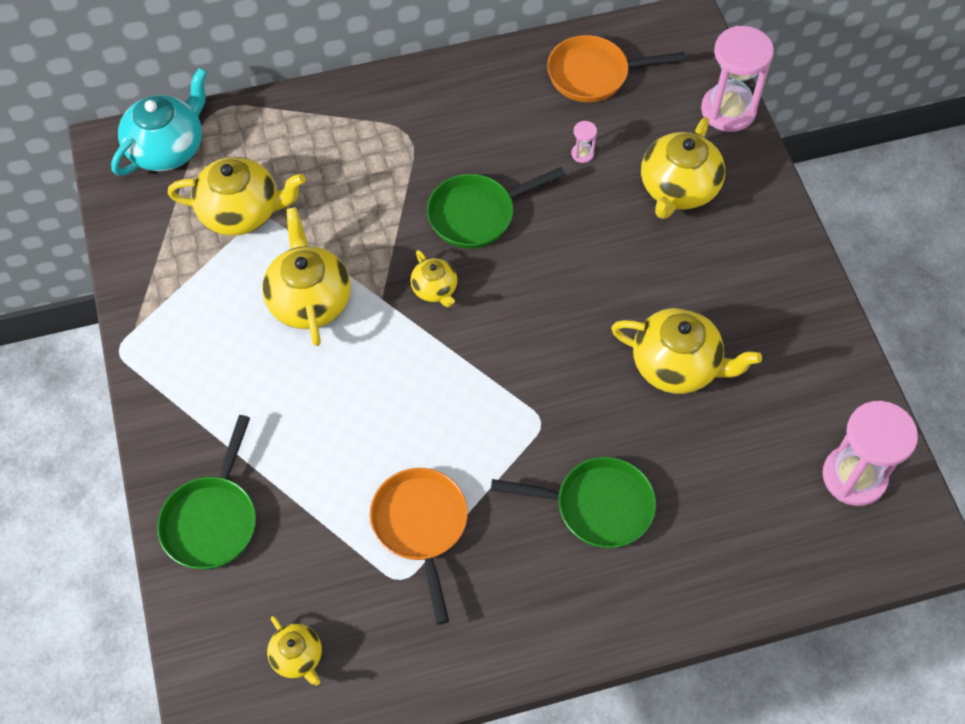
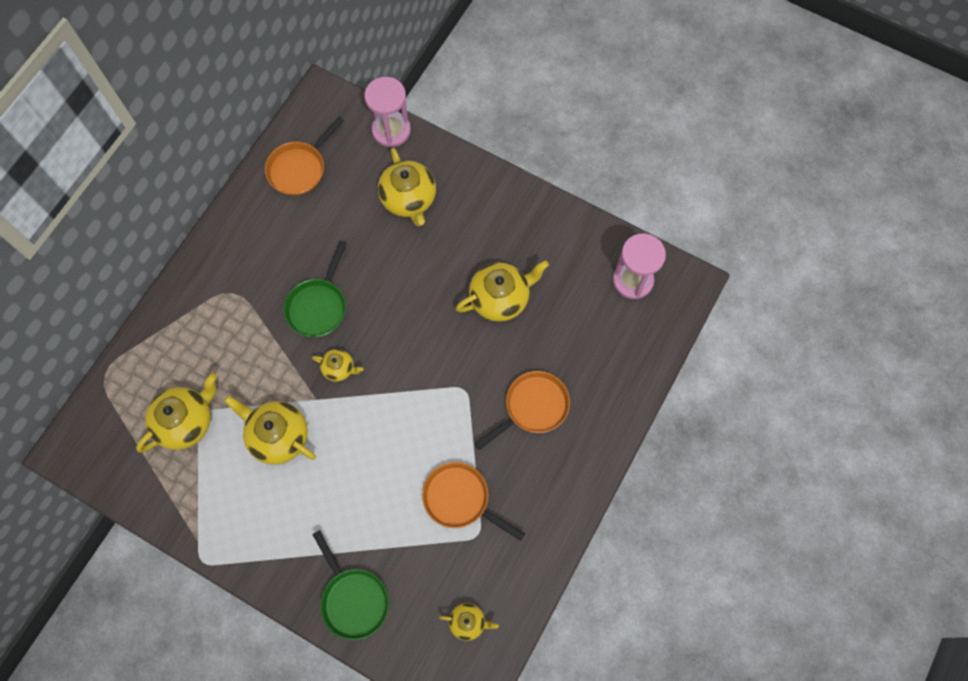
camera: 45 degrees left, 10 degrees up
(167, 148) = (100, 423): turquoise teapot -> none
(582, 154) = (340, 221): pink hourglass -> none
(596, 506) = (532, 407): green pan -> orange pan

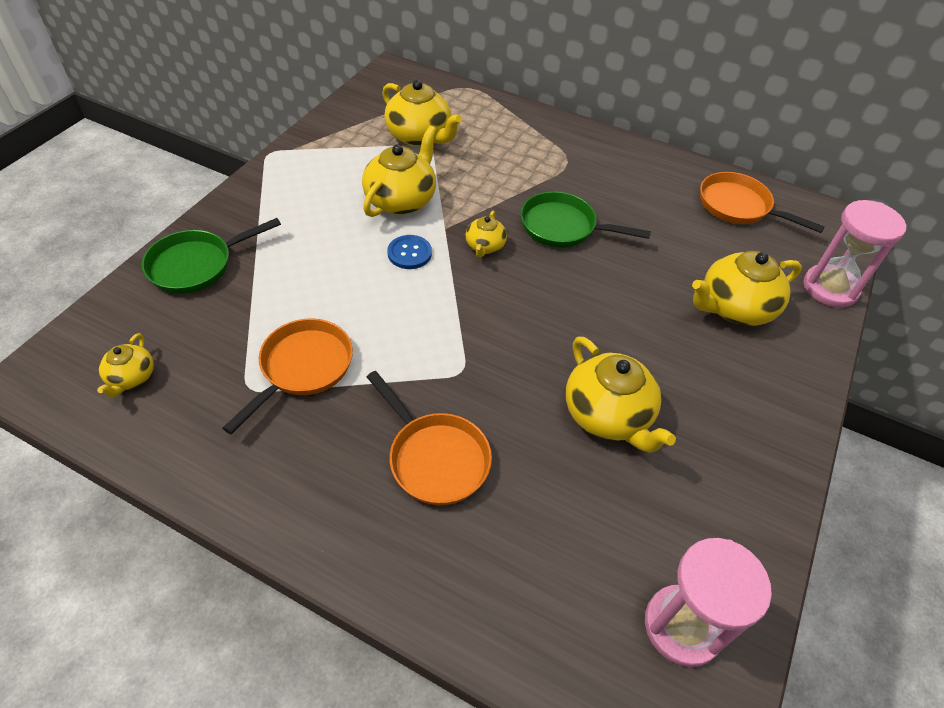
camera: 85 degrees right, 20 degrees down
(345, 427) = (409, 253): none -> blue button

